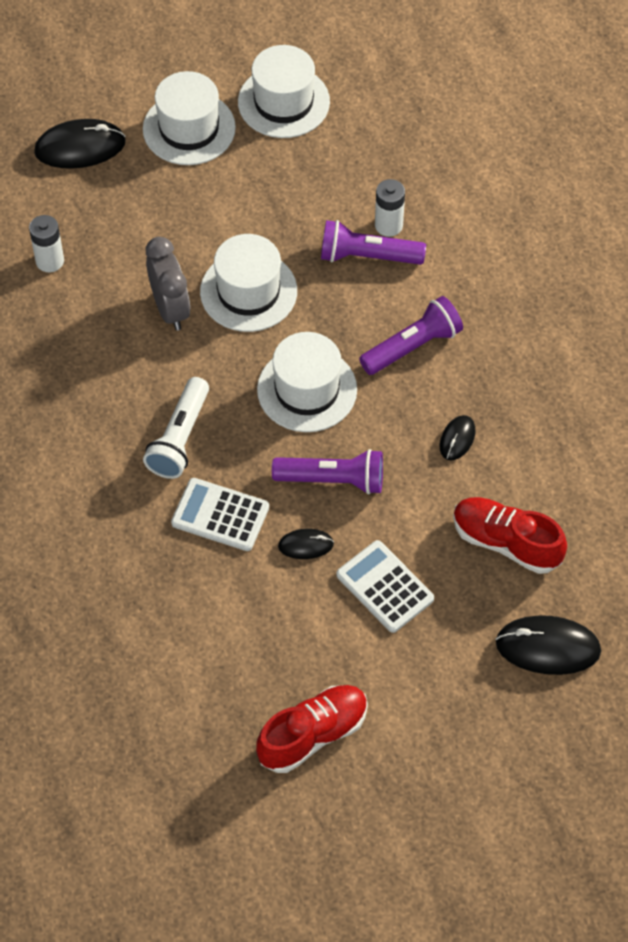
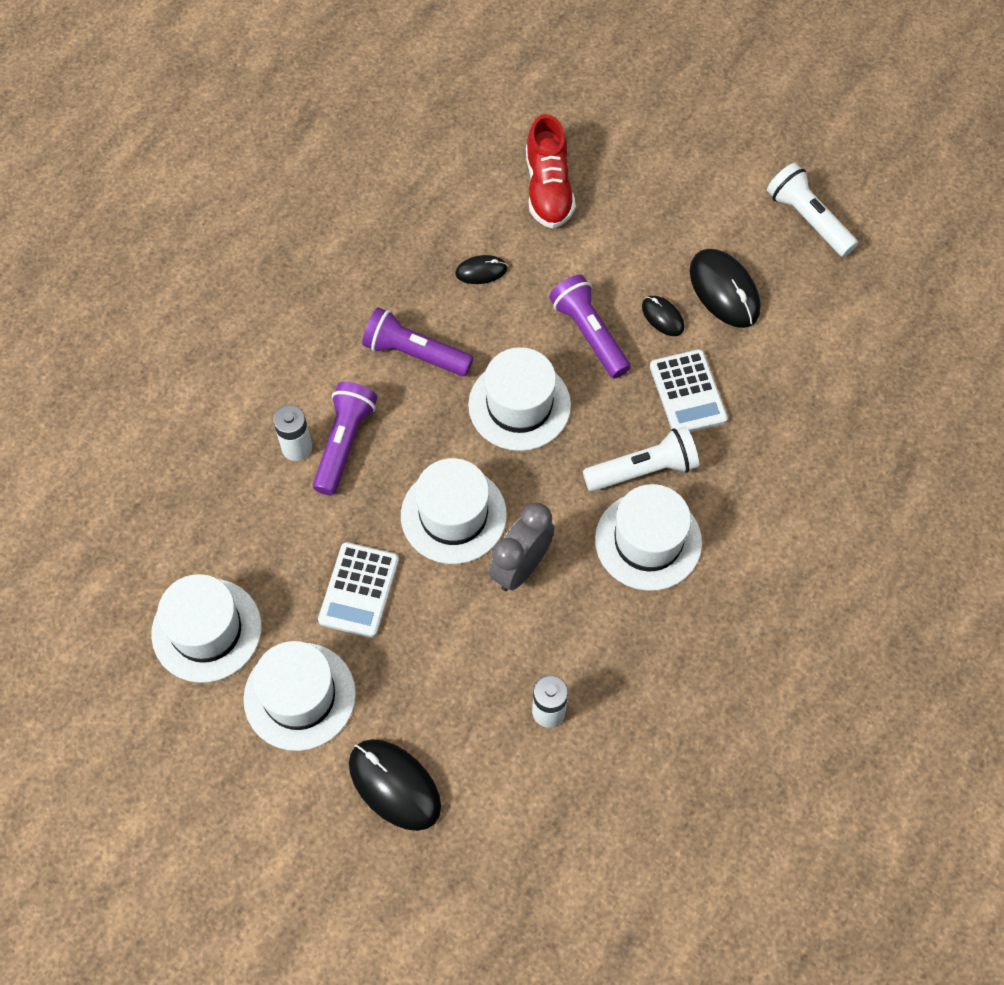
camera: 125 degrees left, 5 degrees up
(119, 403) = (648, 541): none -> white hat
(313, 735) = (808, 219): red shoe -> white flashlight
(367, 256) = (344, 443): purple flashlight -> purple flashlight turned 135 degrees counterclockwise
(385, 587) = (652, 244): white calculator -> white calculator (359, 590)
(548, 647) = (613, 119): black mouse -> black mouse (724, 290)

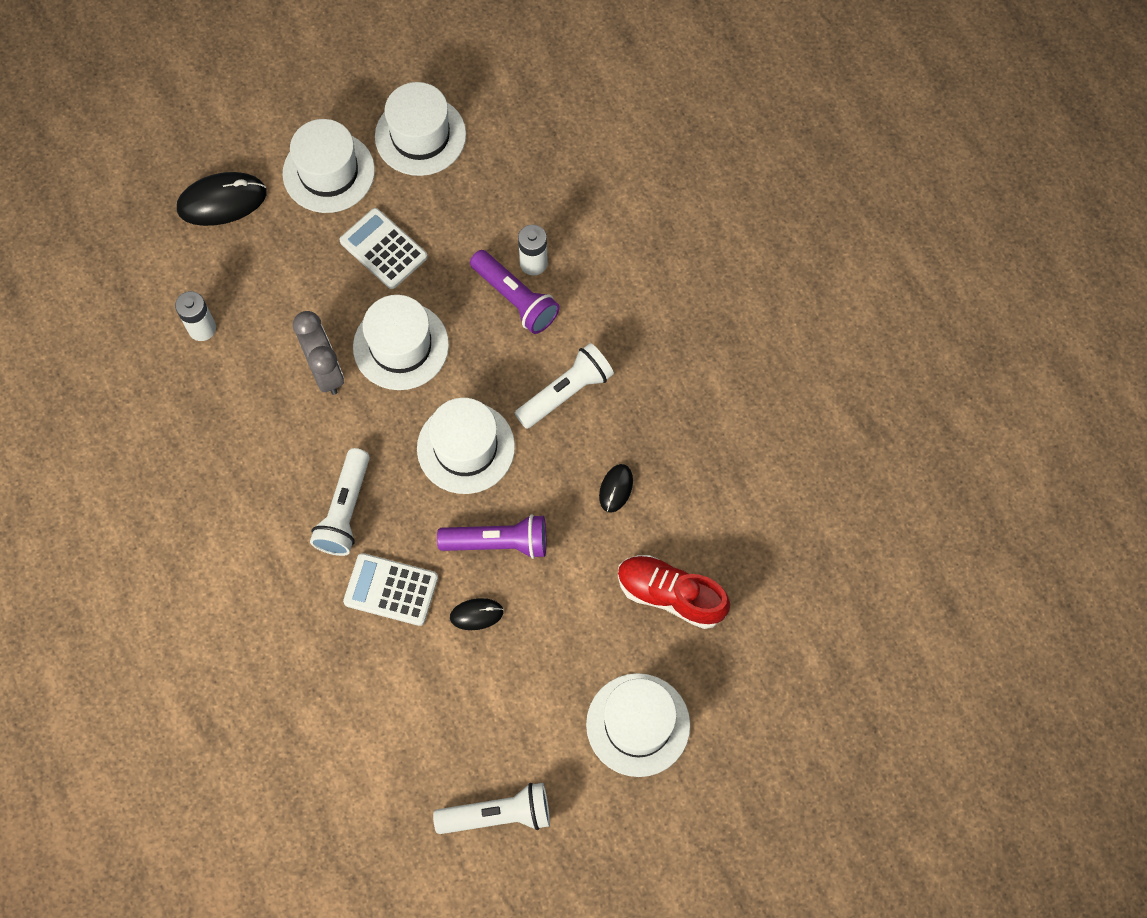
camera: 120 degrees right, 5 degrees up
(415, 353) = (565, 392): purple flashlight -> white flashlight
(648, 541) = (283, 477): white hat -> white hat (638, 724)
(724, 290) = (470, 686): black mouse -> none

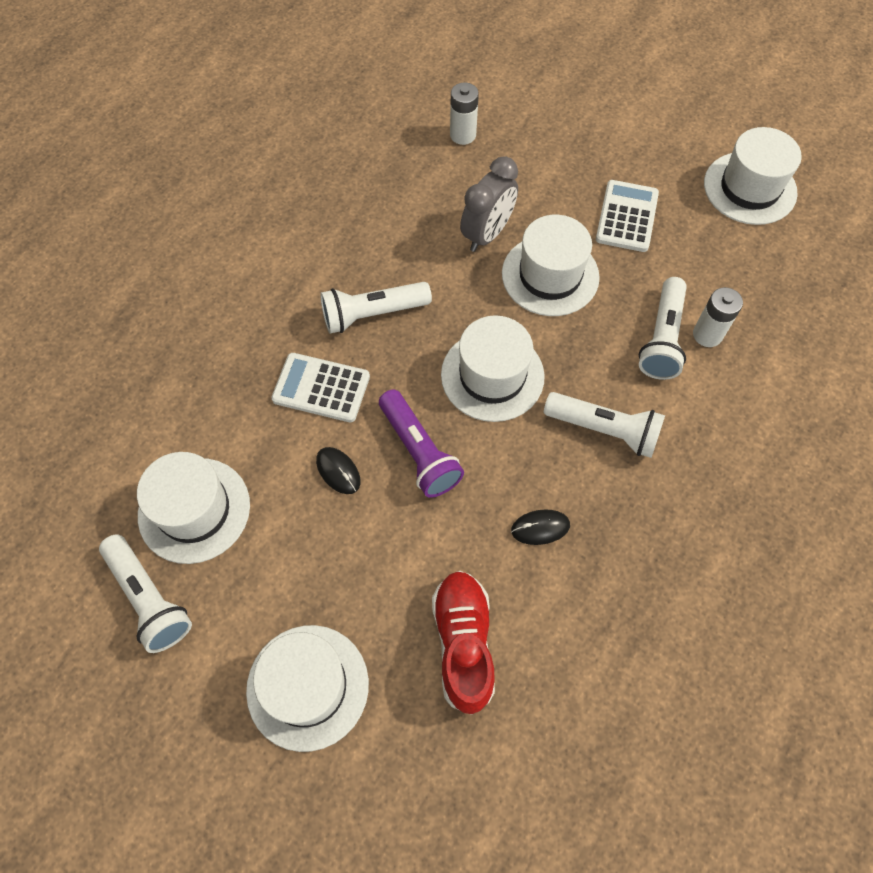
camera: 60 degrees right, 5 degrees down
(222, 201) = (578, 92): black mouse -> none
(328, 172) = (662, 144): white hat -> white hat (194, 510)
(391, 589) = (321, 388): white calculator -> white calculator turned 60 degrees counterclockwise
(515, 298) = (662, 338): purple flashlight -> white flashlight

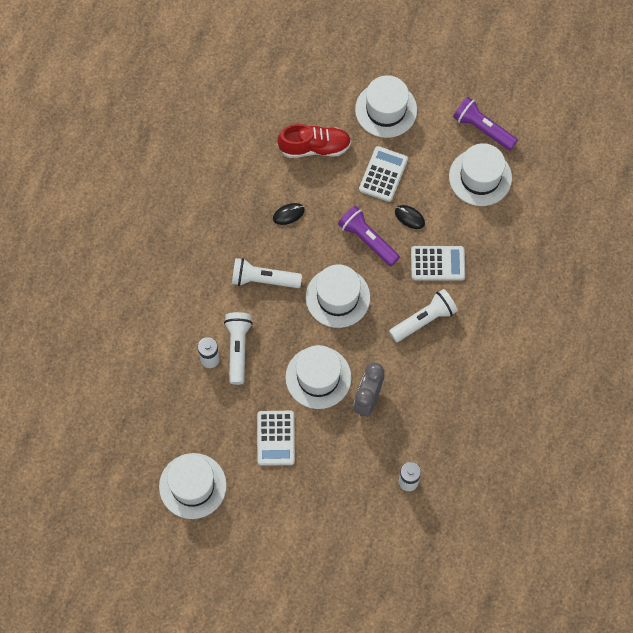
camera: 165 degrees right, 5 degrees up
(149, 598) = (483, 129): white flashlight -> purple flashlight
(356, 558) = (383, 174): none -> white calculator
(463, 643) = (315, 147): red shoe -> red shoe turned 75 degrees counterclockwise

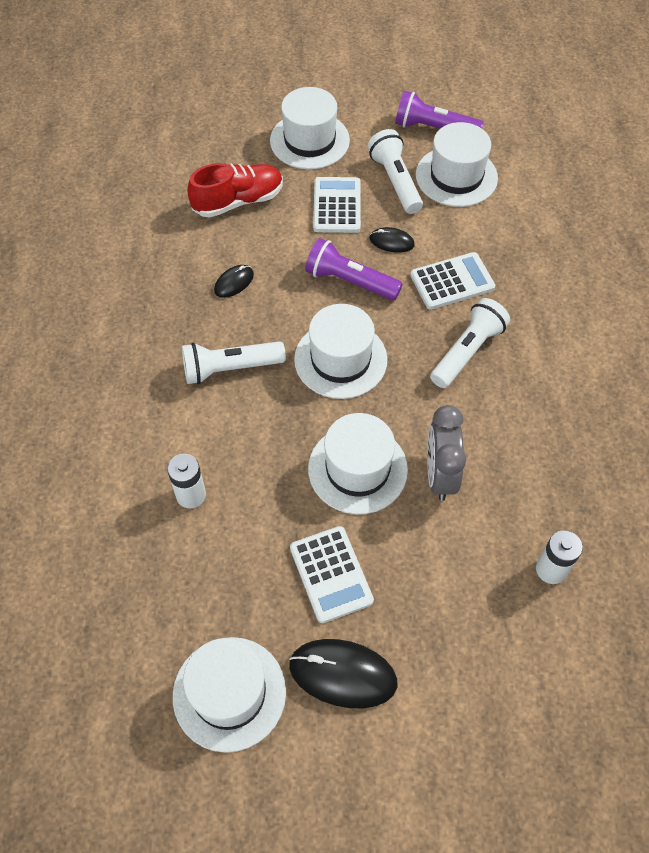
camera: 20 degrees left, 10 degrees down
(238, 349) = (227, 468): white flashlight -> white flashlight (395, 181)
(260, 498) = (343, 674): none -> black mouse

